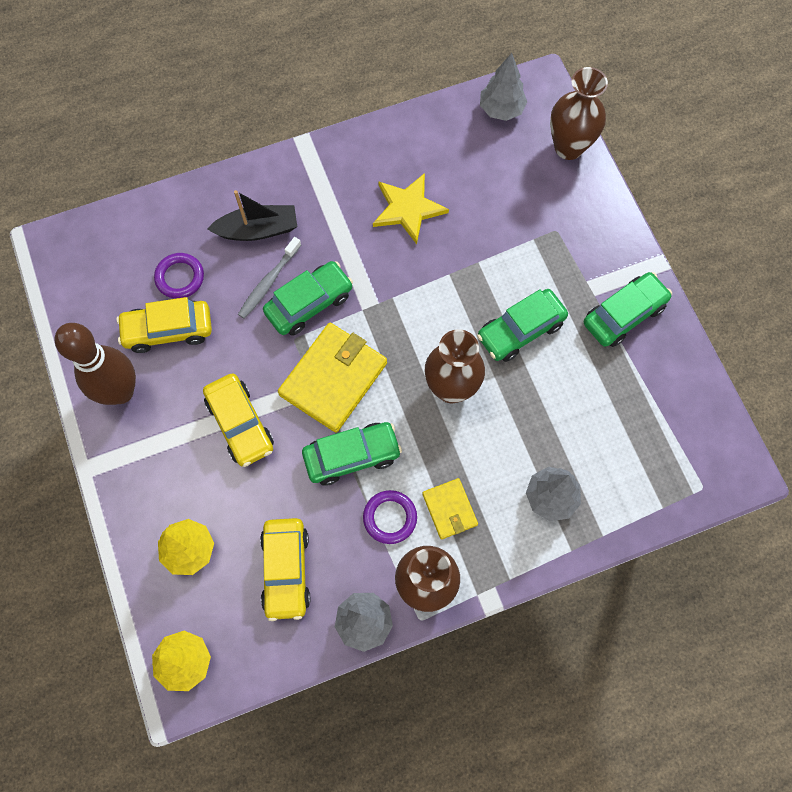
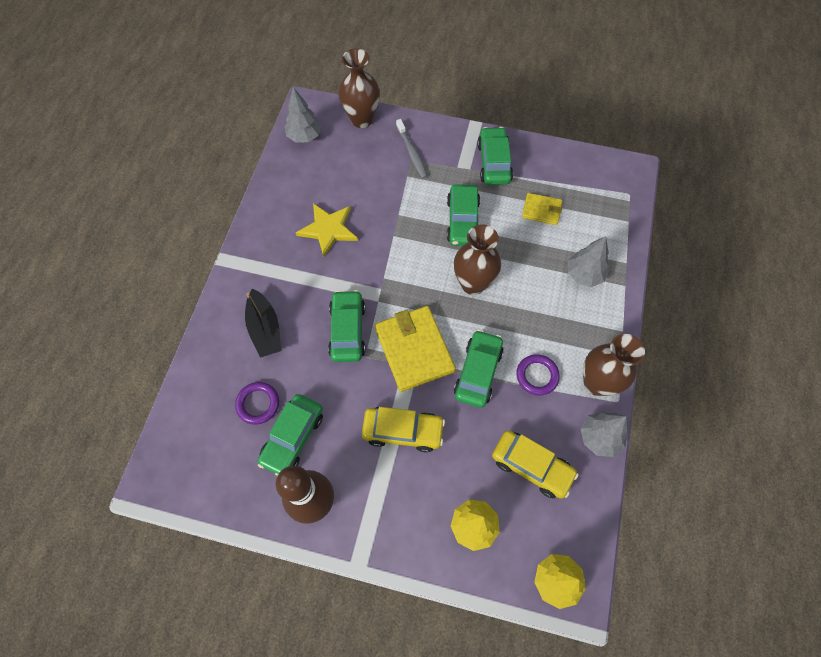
camera: 55 degrees left, 5 degrees down
(168, 330) = (293, 437): yellow car -> green car
(258, 230) = (265, 329): black boat -> black boat turned 135 degrees clockwise
(269, 282) = (311, 346): grey toothbrush -> grey toothbrush (412, 153)
(449, 509) = (554, 336): yellow wallet -> yellow wallet (541, 210)

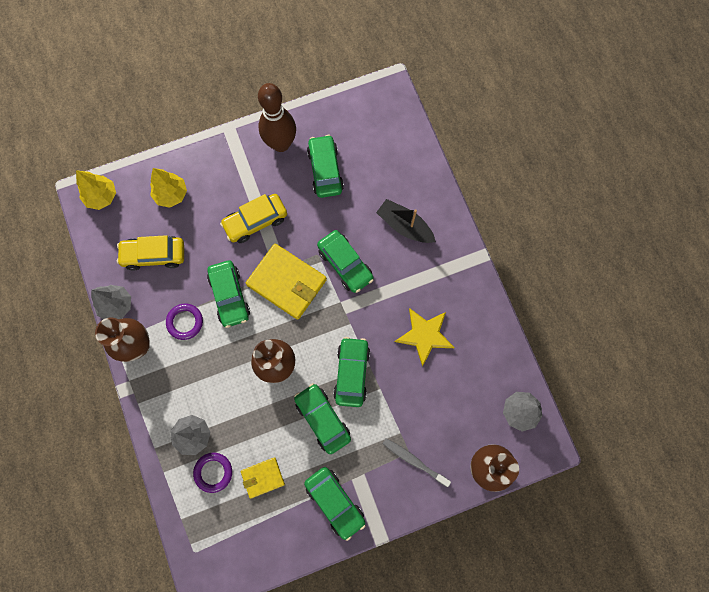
camera: 145 degrees right, 10 degrees up
(258, 404) = (365, 175): purple ring -> purple ring (213, 472)
(413, 239) = (351, 373): none -> green car

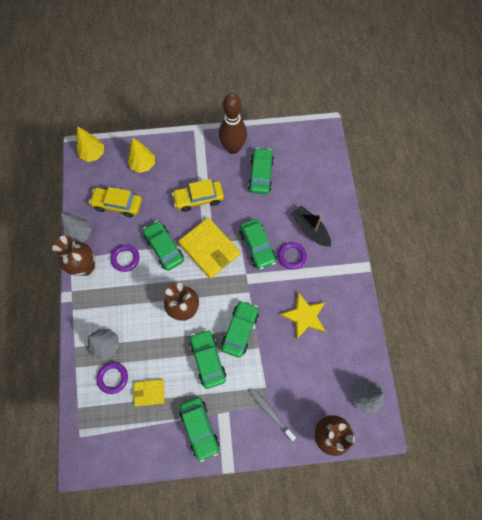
camera: 15 degrees right, 5 degrees down
(230, 296) = (164, 248): green car -> green car turned 150 degrees clockwise
(391, 265) = (292, 256): none -> purple ring

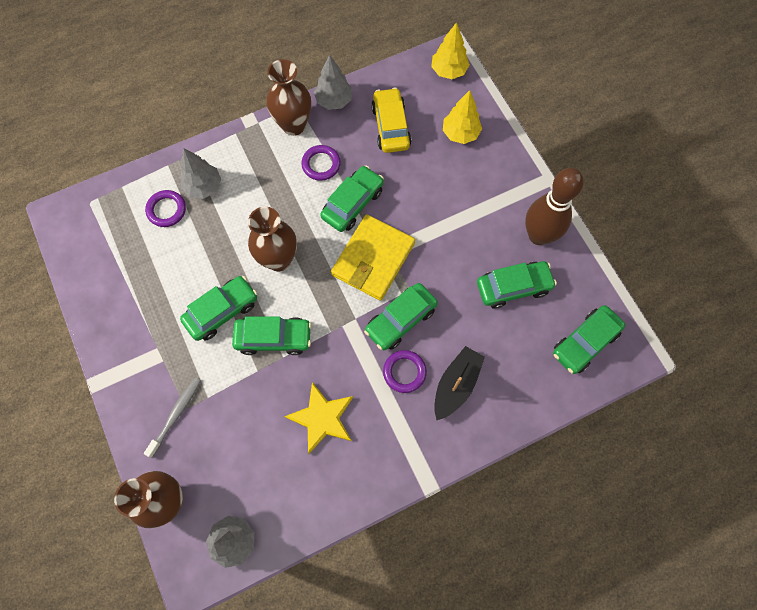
camera: 70 degrees right, 0 degrees up
(149, 392) = (160, 257): yellow wallet -> none
(199, 199) = (440, 219): yellow car -> none
(200, 428) = (133, 332): green car -> green car (585, 342)

